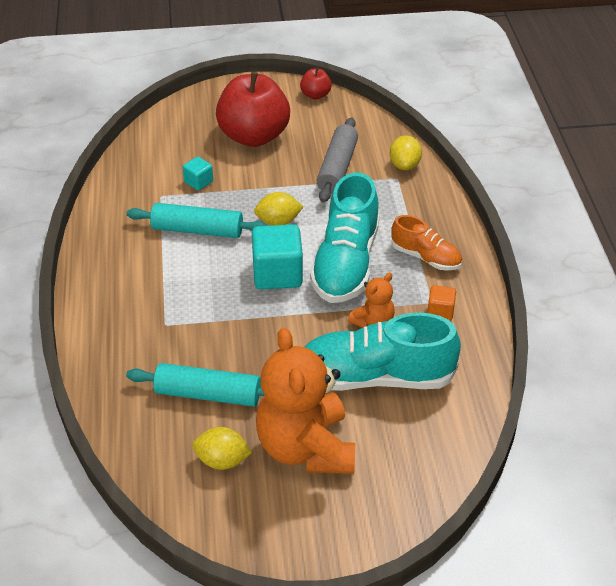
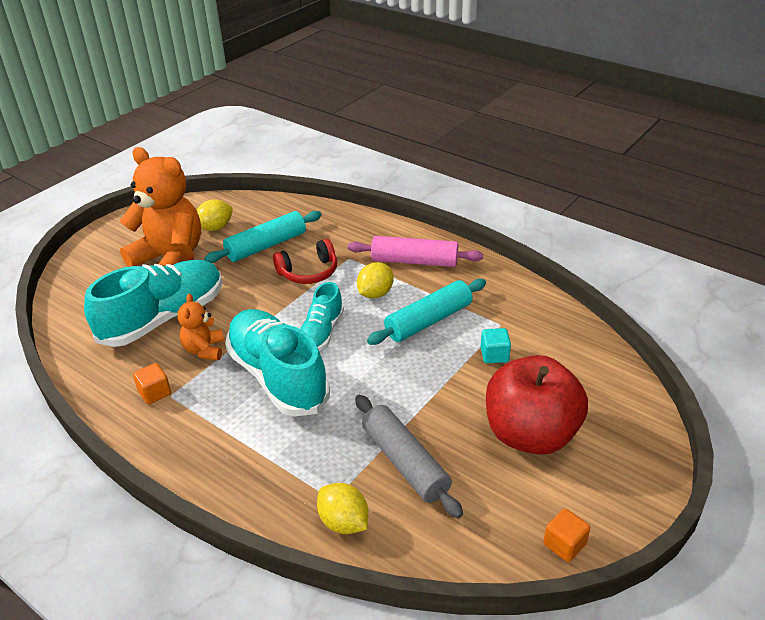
camera: 135 degrees right, 5 degrees down
(126, 282) = (414, 261): none -> pink rolling pin
(214, 335) = (308, 272): none -> red headphones
(277, 274) = (321, 333): turquoise cube -> turquoise shoe
(278, 222) = (379, 370): yellow lemon -> yellow lemon (375, 294)
(315, 95) = (564, 544): red apple -> orange cube
(425, 257) = (213, 431): orange shoe -> none

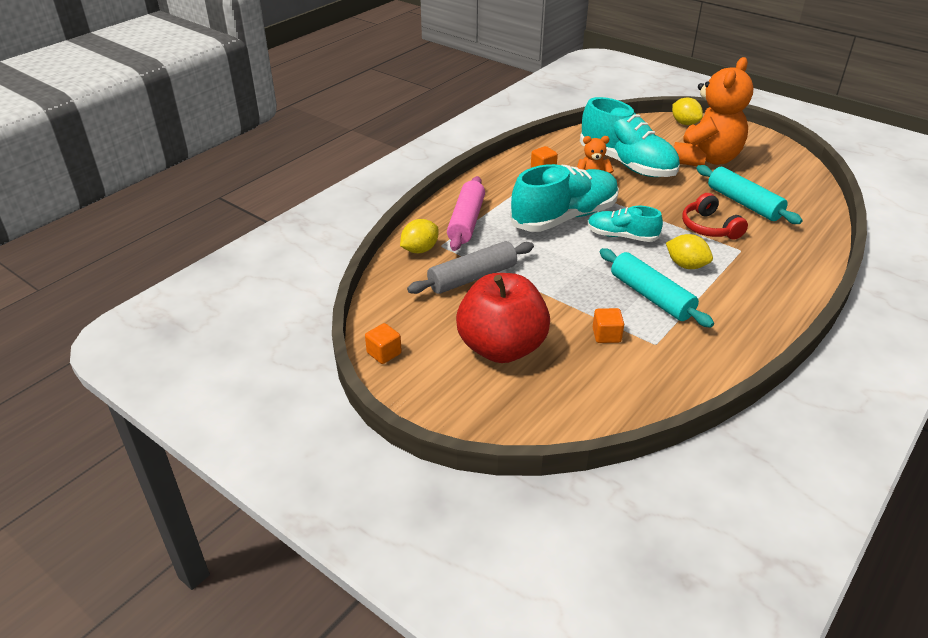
camera: 90 degrees right, 0 degrees up
(215, 228) = (762, 176): yellow lemon -> yellow lemon (685, 123)
(414, 261) = (750, 291): pink rolling pin -> pink rolling pin (466, 221)
(494, 355) = (606, 335): turquoise cube -> orange cube

